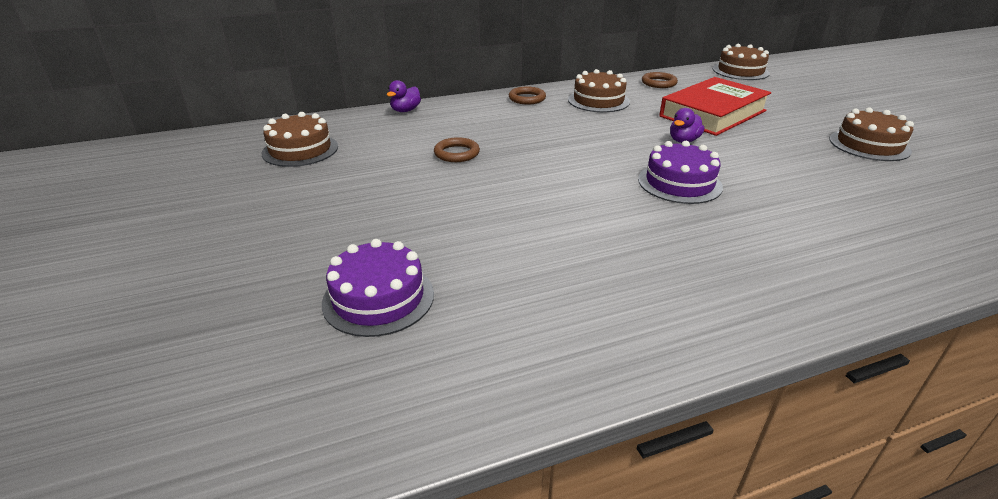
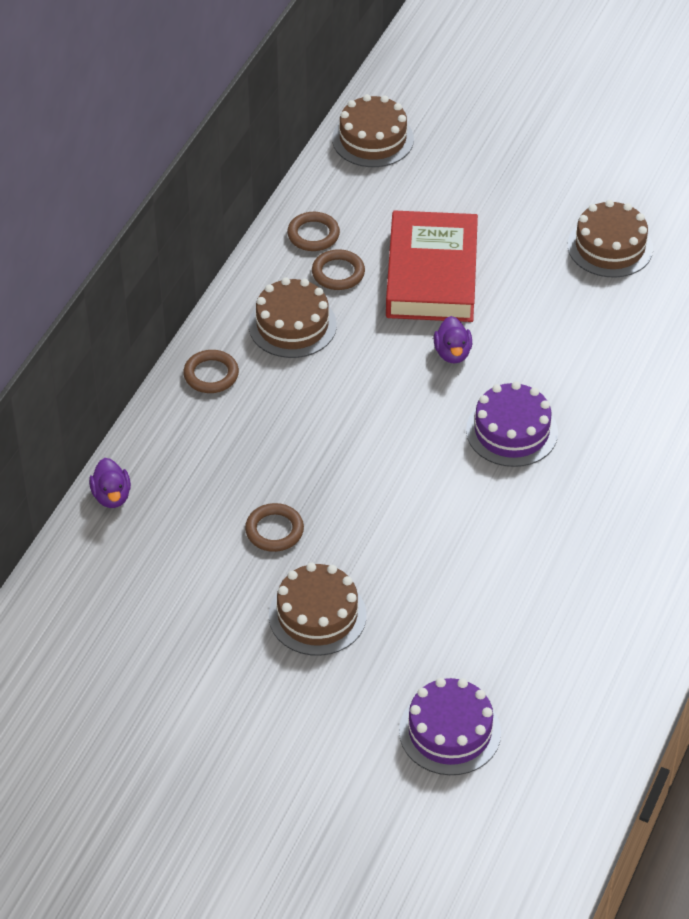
camera: 45 degrees left, 15 degrees up
(300, 150) = (114, 642): brown cake -> brown cake (317, 615)
(653, 96) = (338, 273): none -> brown ring

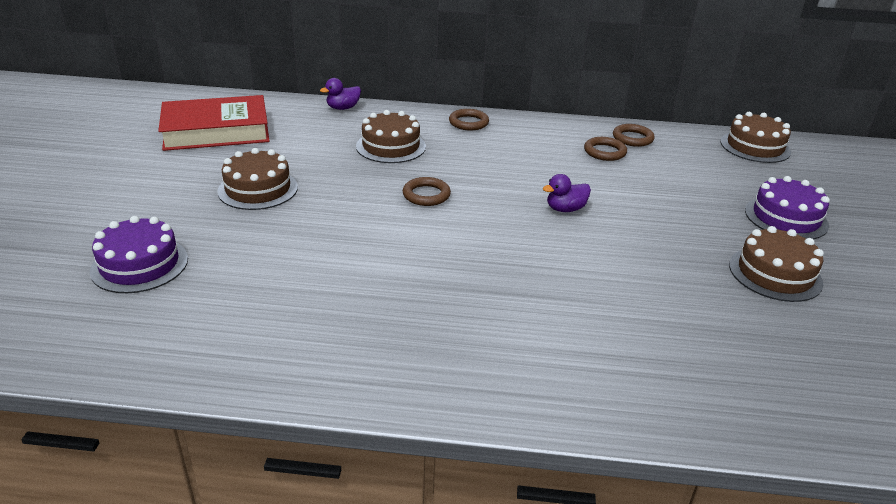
camera: 70 degrees right, 15 degrees down
(274, 530) = (336, 162): brown ring -> brown ring (426, 195)
(292, 325) = (537, 143): brown cake -> brown cake (391, 146)
(431, 275) = (642, 188): red book -> red book (216, 131)
(512, 431) = (498, 250): purple cake -> purple cake (786, 218)

